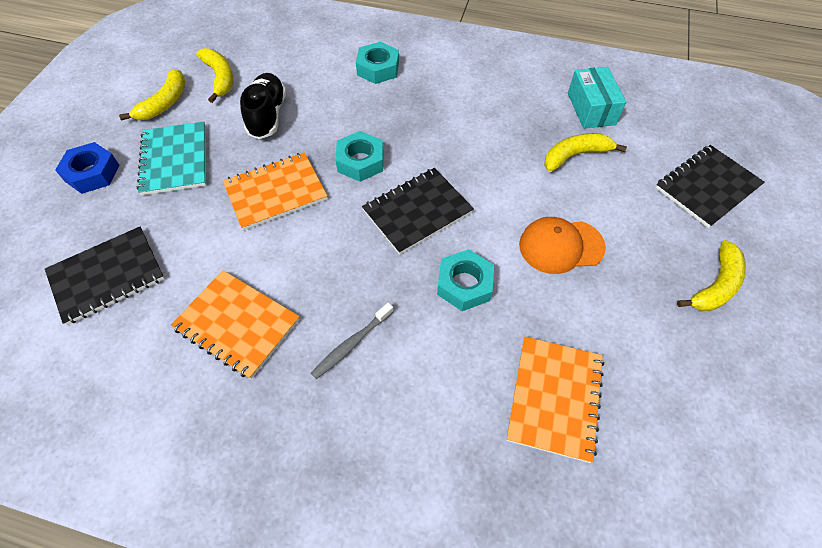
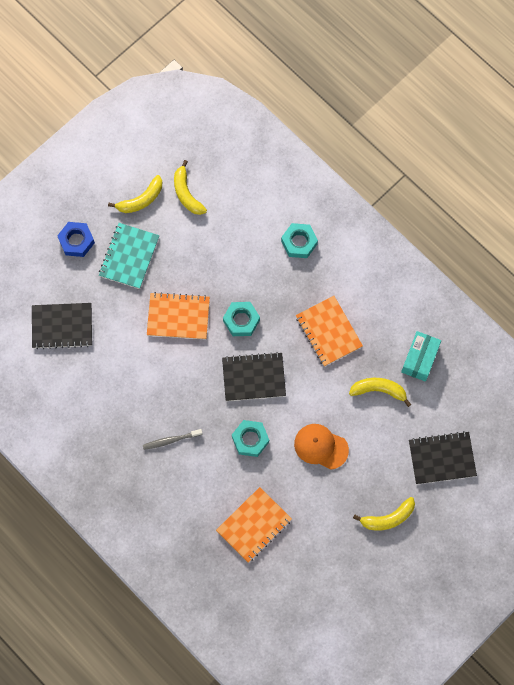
camera: 30 degrees right, 15 degrees up
(220, 78) = (187, 194): yellow banana -> yellow banana turned 150 degrees clockwise
(237, 324) = (118, 396): orange notebook -> orange notebook (328, 331)
(267, 115) = (202, 248): black shoe -> none

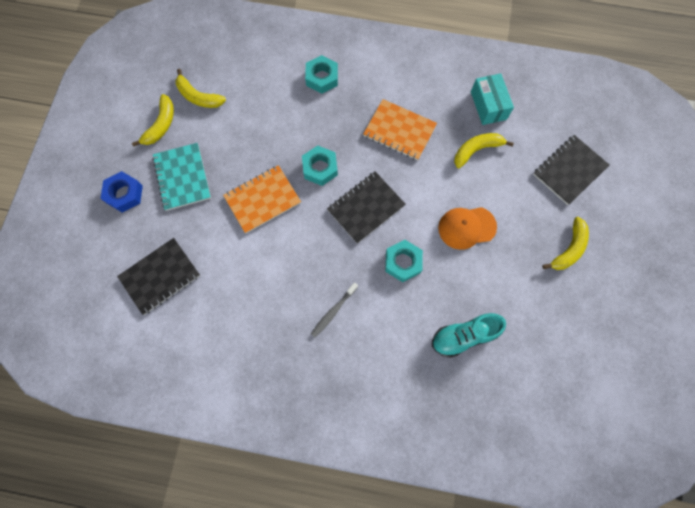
camera: 35 degrees left, 0 degrees up
(254, 525) = (463, 336): orange notebook -> turquoise shoe

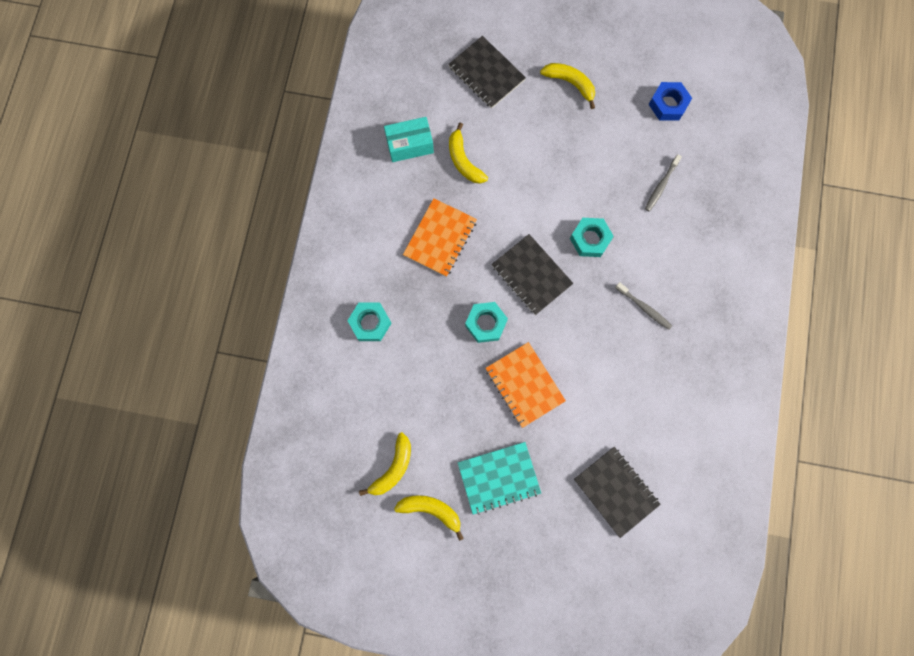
camera: 90 degrees left, 5 degrees up
(124, 194) = (520, 544): blue nut -> blue nut (668, 104)
(463, 336) = (661, 185): turquoise shoe -> grey toothbrush
(466, 227) = (551, 176): orange cap -> none

